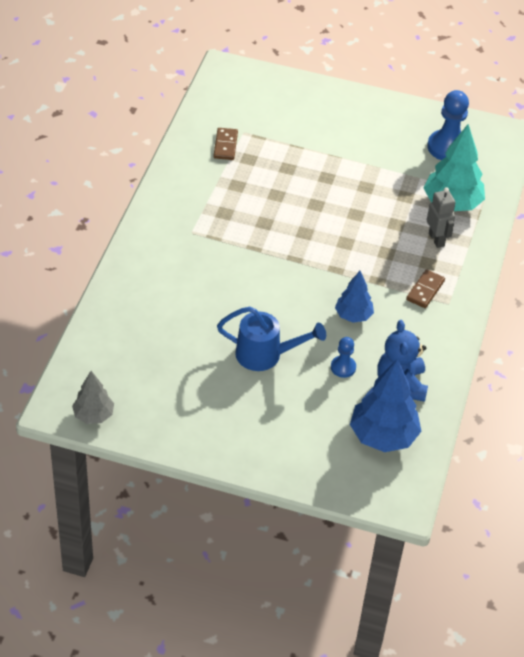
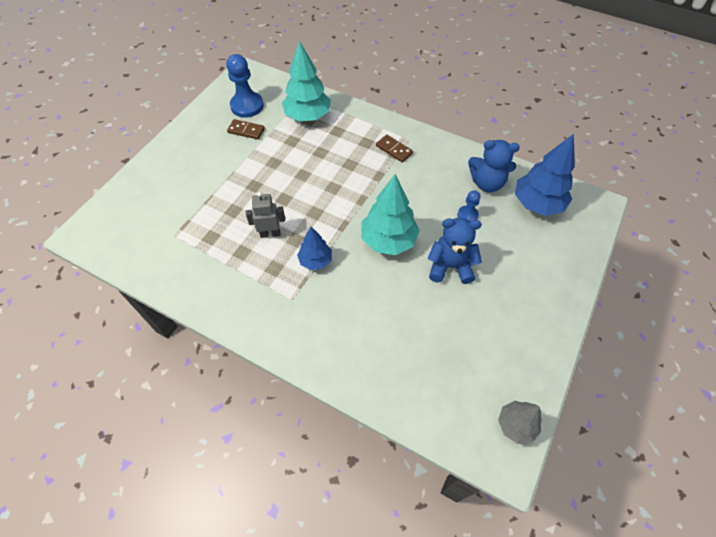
camera: 75 degrees left, 10 degrees up
(225, 145) = (186, 252): brown domino -> brown domino (246, 130)
(265, 355) = (450, 266): blue watering can -> blue teddy bear
(285, 299) = (388, 240): none -> turquoise tree
(353, 315) = (413, 198): blue tree -> blue tree (315, 260)
(436, 239) = (343, 132): grey robot -> grey robot (270, 233)

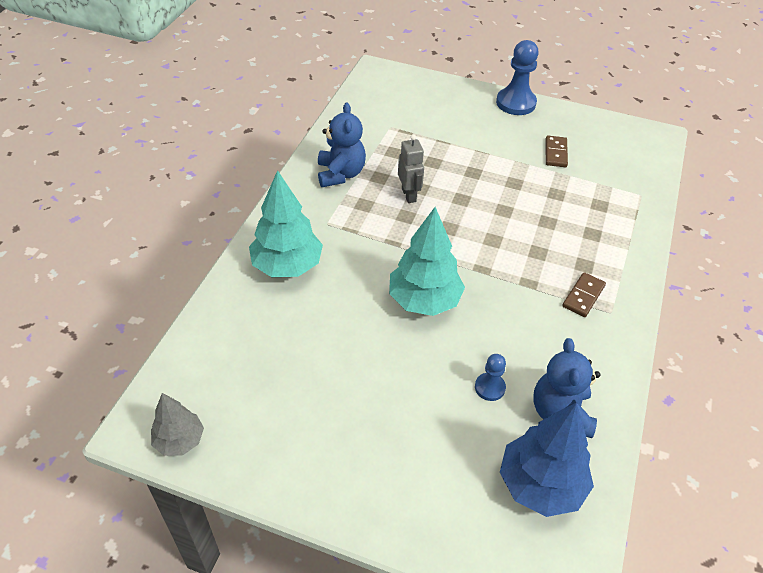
camera: 80 degrees right, 10 degrees down
(247, 106) = (597, 147): blue pawn -> blue pawn (515, 103)
(308, 116) = (606, 202): turquoise tree -> turquoise tree (287, 266)
(315, 260) = (380, 236): blue tree -> none
(450, 266) = (397, 368): blue teddy bear -> blue teddy bear (340, 174)

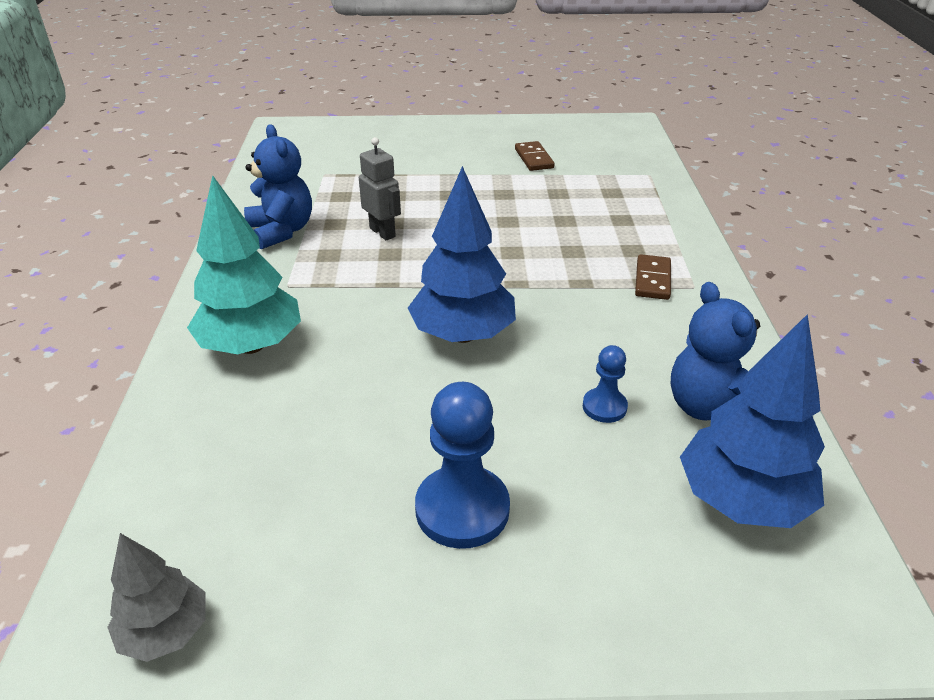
camera: 20 degrees left, 10 degrees down
(424, 300) = (463, 335): turquoise tree -> blue tree
(515, 103) = (462, 125): blue pawn -> blue pawn (462, 509)

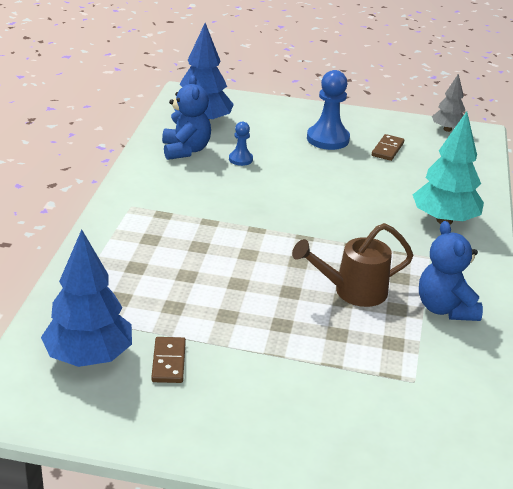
camera: 170 degrees left, 5 degrees down
(383, 232) = (353, 291): grey robot -> brown watering can
(463, 335) = (306, 204): blue tree -> blue tree (89, 357)
(652, 280) = (156, 215): brown domino -> brown domino (387, 149)

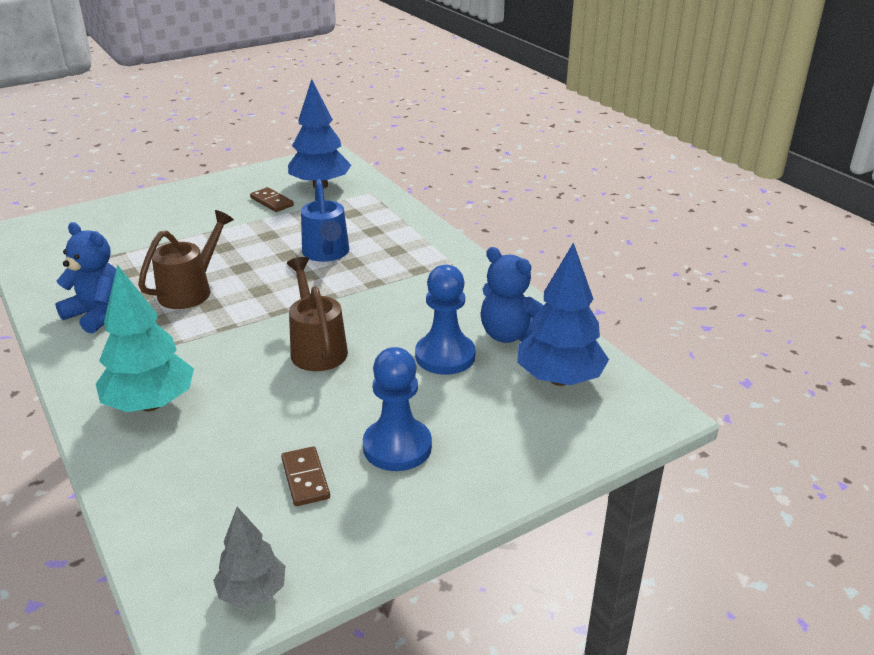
camera: 140 degrees right, 0 degrees up
(205, 266) = (326, 253): none -> blue watering can
(240, 159) = (445, 356): blue pawn -> blue pawn, size x1.85
(309, 200) = (317, 348): none -> brown watering can

